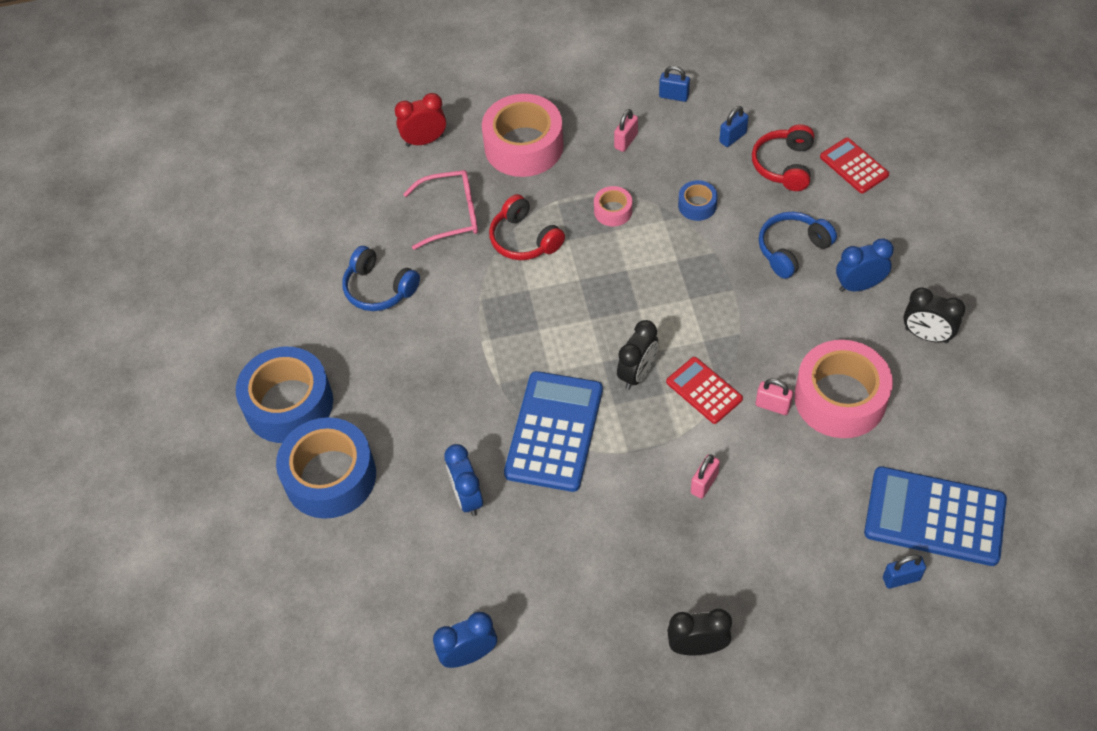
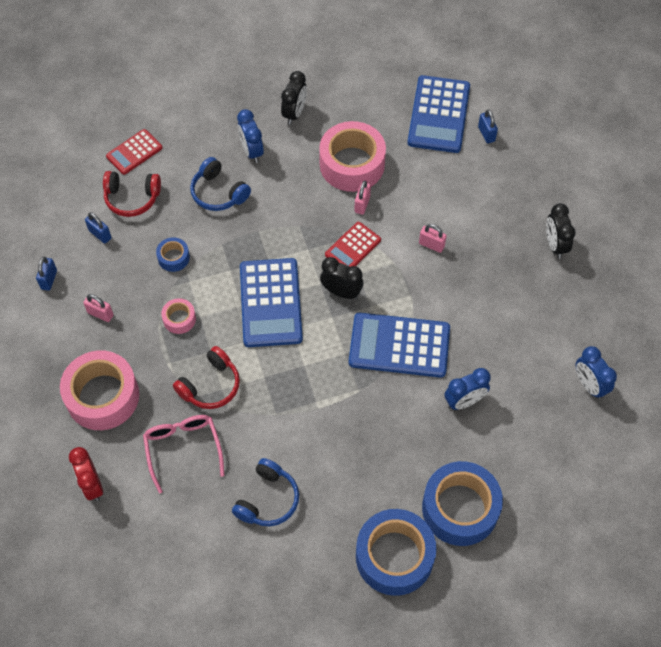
camera: 100 degrees left, 5 degrees up
(627, 299) = (270, 303): none -> blue calculator

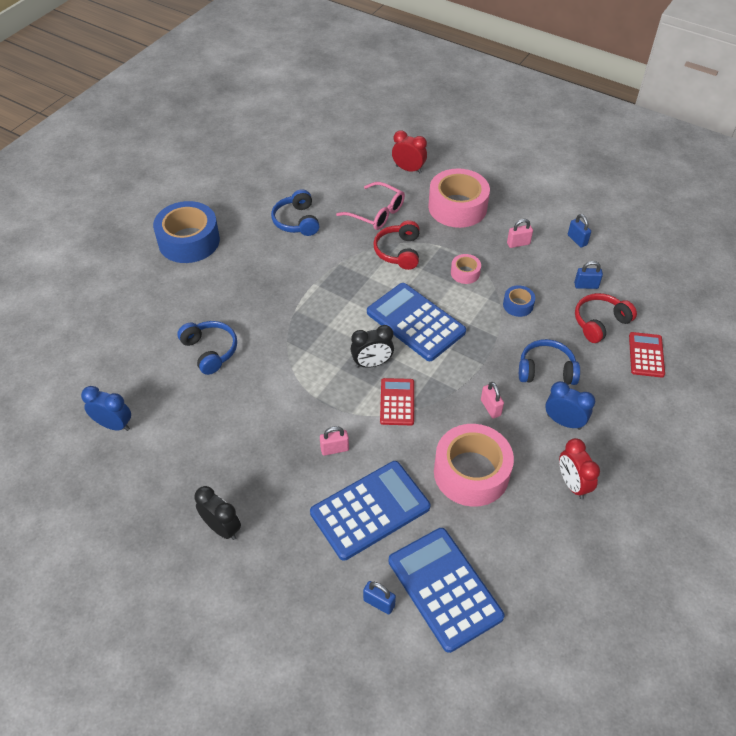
camera: 140 degrees right, 10 degrees down
(294, 113) = (572, 484): black clock -> red clock
(362, 204) = (425, 442): pink padlock -> pink padlock (490, 408)
(399, 346) = (292, 356): blue calculator -> blue calculator (370, 510)
(460, 508) = (163, 288): blue tape -> none
(464, 401) = (210, 351): blue clock -> blue headphones

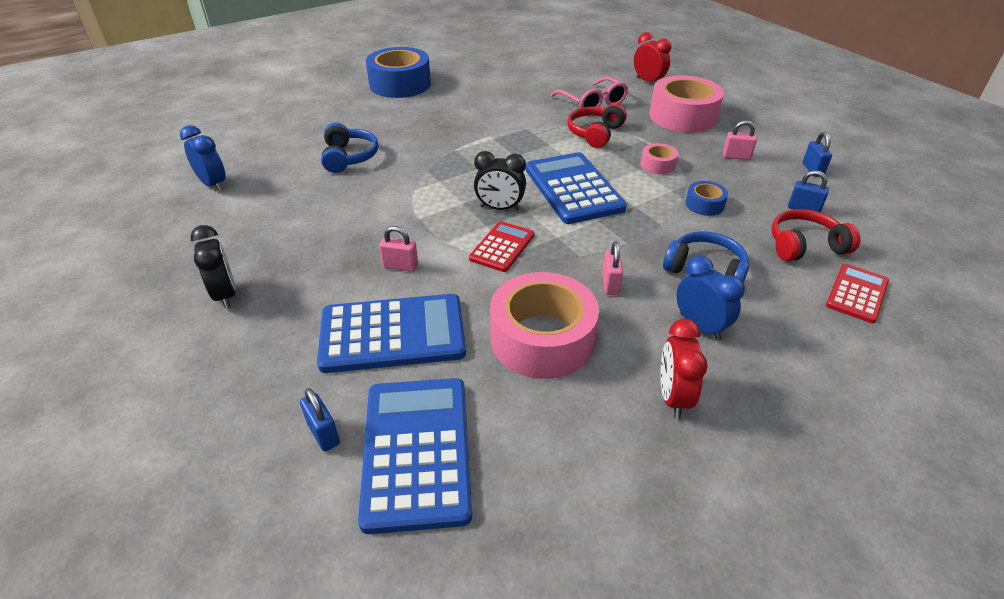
camera: 25 degrees right, 10 degrees down
(297, 221) = (509, 92): blue headphones -> none

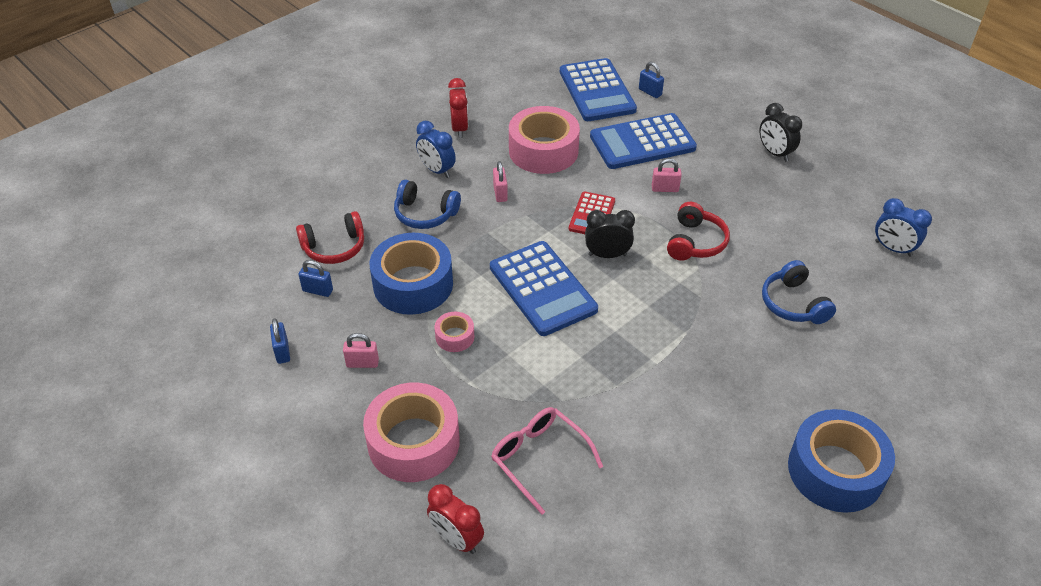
camera: 170 degrees right, 5 degrees up
(595, 133) = (529, 385): red headphones -> red headphones (695, 242)
(704, 204) = (413, 284): blue tape -> blue tape, size x2.15
(857, 293) = (313, 208): red calculator -> none

